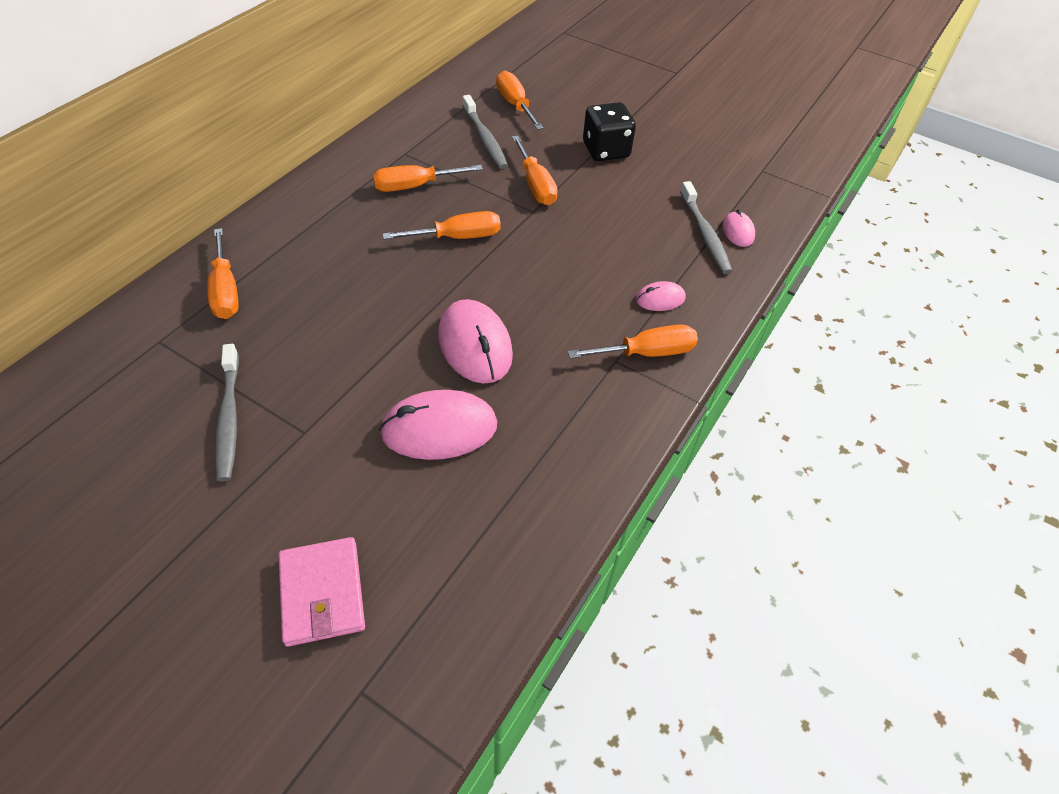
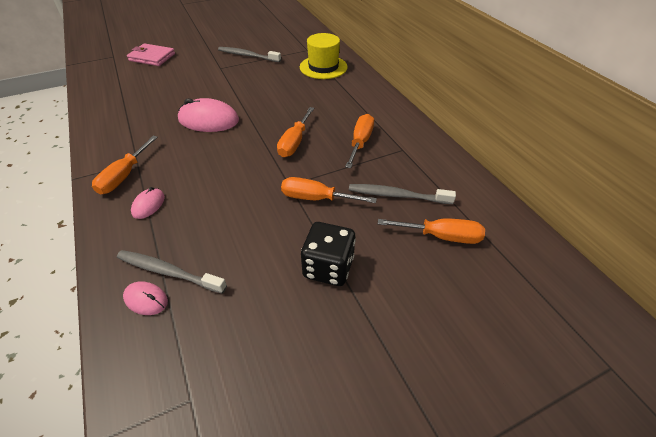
camera: 125 degrees right, 5 degrees down
(225, 291) = (323, 67): orange screwdriver -> yellow hat
(439, 429) = (178, 96): pink mouse -> none

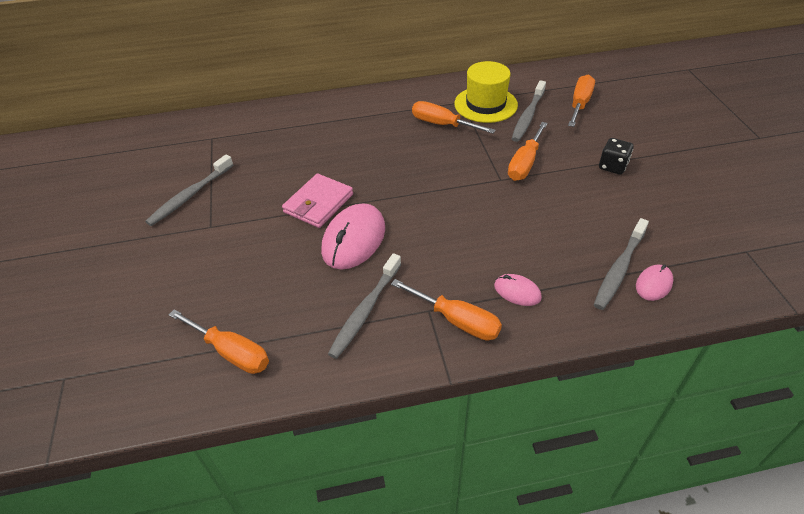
camera: 75 degrees left, 0 degrees up
(141, 135) = (365, 310): none -> grey toothbrush
(152, 57) = (113, 314): pink wallet -> pink wallet (318, 203)
(294, 142) = (428, 169): orange screwdriver -> orange screwdriver (231, 352)
(323, 67) = (270, 130): yellow hat -> yellow hat (485, 104)
(328, 267) = (612, 166): black dice -> black dice, size x0.65

